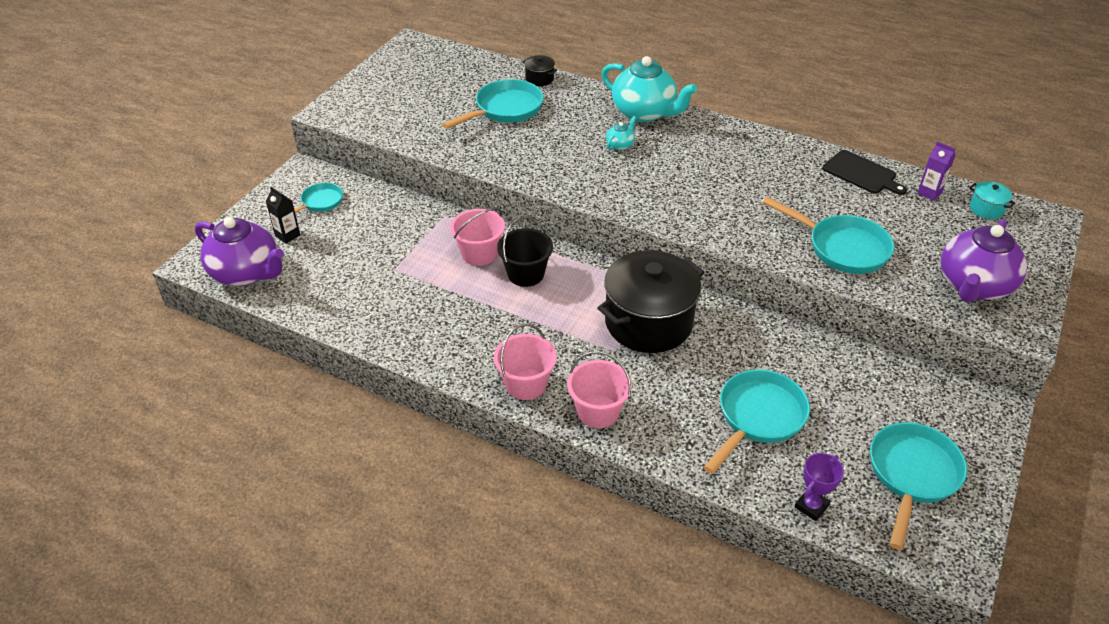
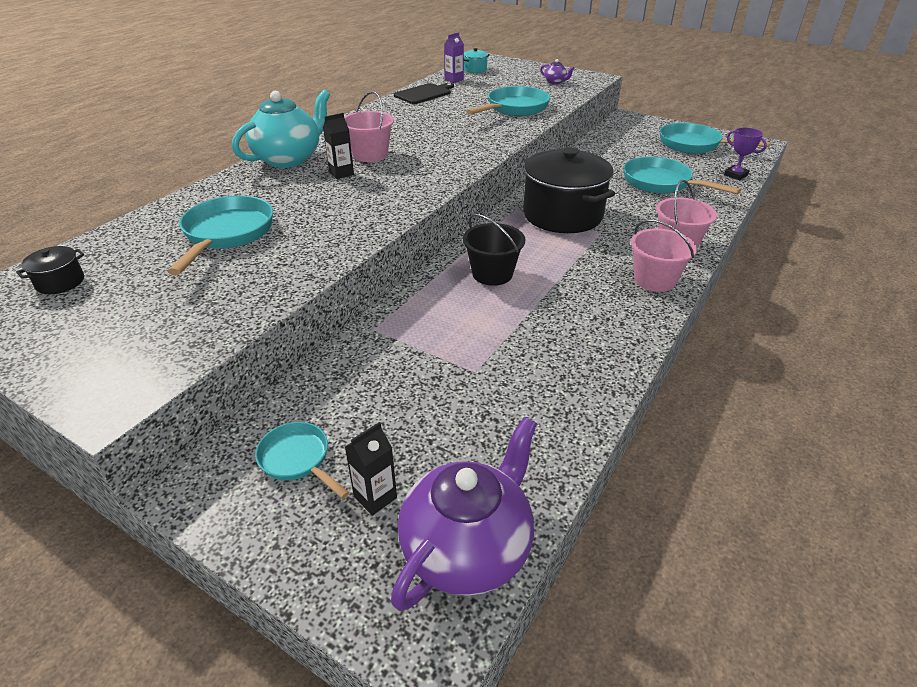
camera: 85 degrees left, 5 degrees down
(479, 253) = (453, 303): pink bucket -> pink bucket (370, 155)
(505, 110) = (227, 234): turquoise pan -> turquoise pan turned 45 degrees clockwise
(539, 79) = (172, 210): black pot -> black pot (60, 282)
(620, 145) = (341, 173): turquoise teapot -> black carton
(973, 286) = (555, 82): purple teapot -> purple teapot, size x0.43

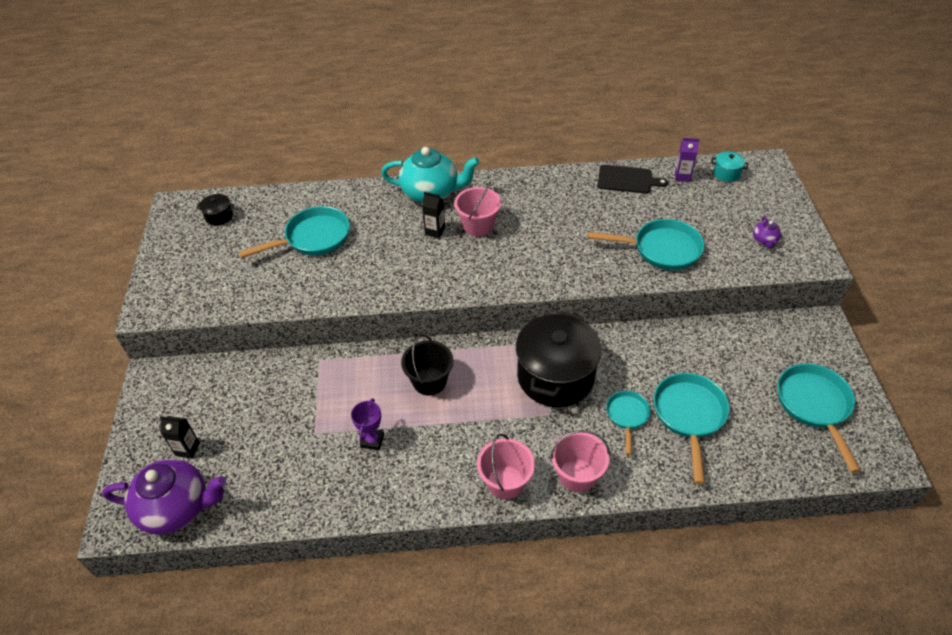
camera: 55 degrees right, 10 degrees up
(297, 459) = (193, 401): turquoise pan -> turquoise pan (627, 416)
(735, 175) = (774, 468): purple trophy -> purple trophy (372, 440)

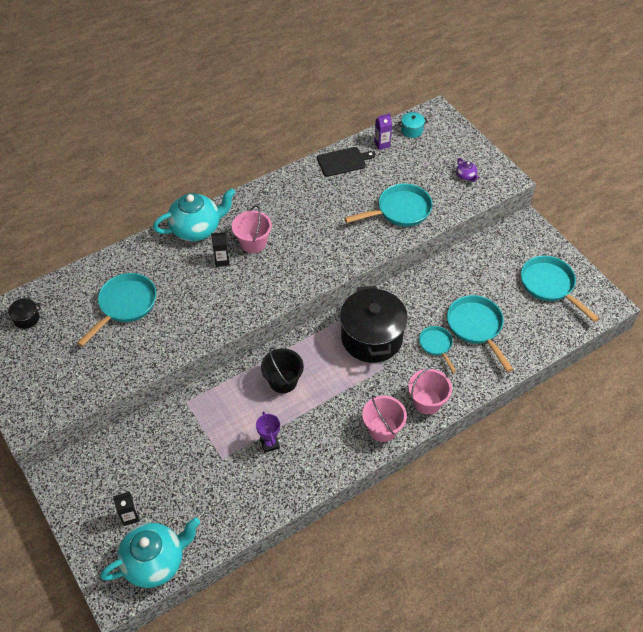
camera: 30 degrees left, 5 degrees up
(177, 508) = (155, 561): purple teapot -> turquoise teapot

